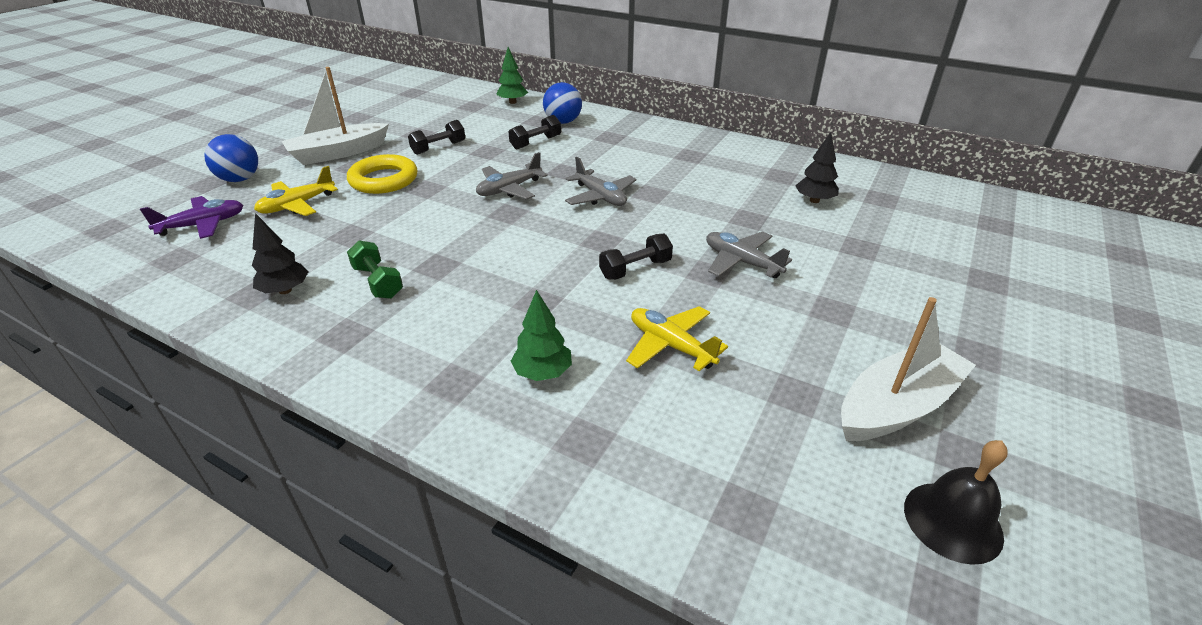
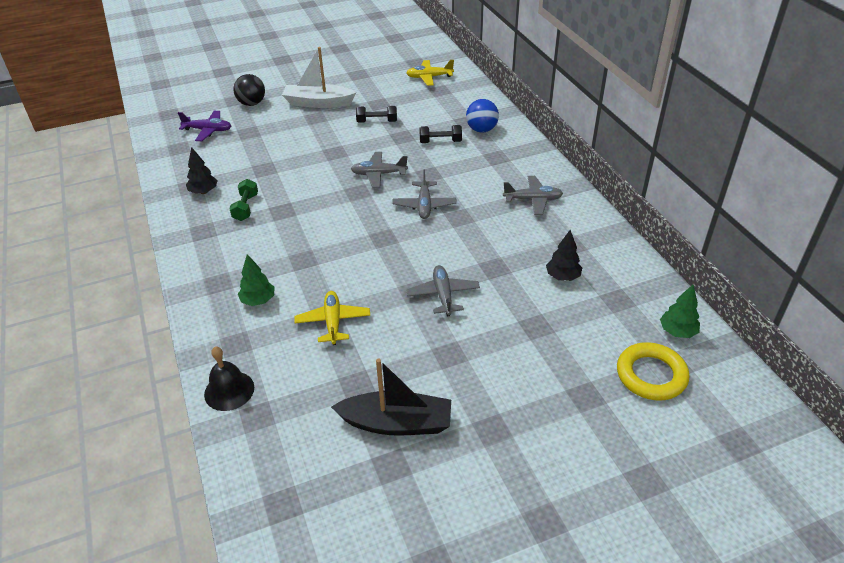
camera: 40 degrees right, 5 degrees up
(240, 179) = (252, 103): blue ball -> black ball
(297, 205) = (260, 136): yellow plane -> yellow plane (429, 77)
(384, 180) = (320, 135): yellow ring -> yellow ring (651, 375)
(512, 102) = (470, 97): green tree -> green tree (677, 332)
(635, 269) = (377, 267): black dumbbell -> none
(695, 156) = (533, 200): none -> grey plane
(896, 406) = (396, 423): white boat -> black boat
(952, 521) = (335, 484): black bell -> black bell (229, 390)

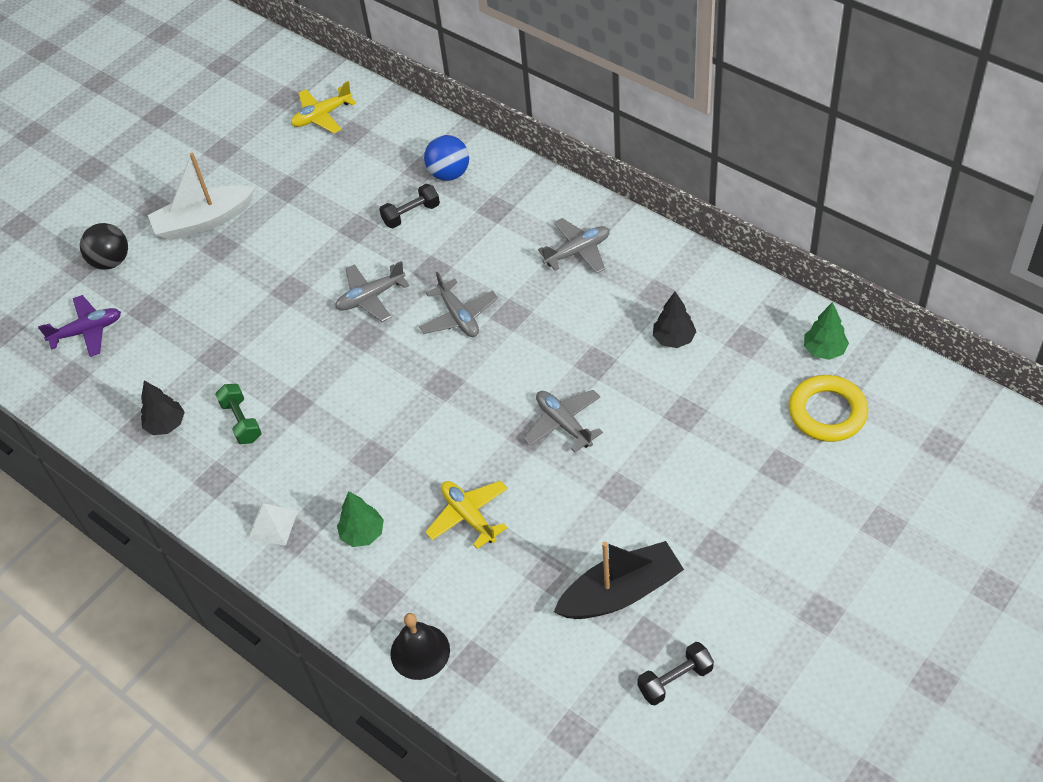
camera: 25 degrees left, 10 degrees up
(211, 270) = (272, 525): none -> white pyramid
(377, 121) = (307, 218): black dumbbell -> black dumbbell (675, 680)

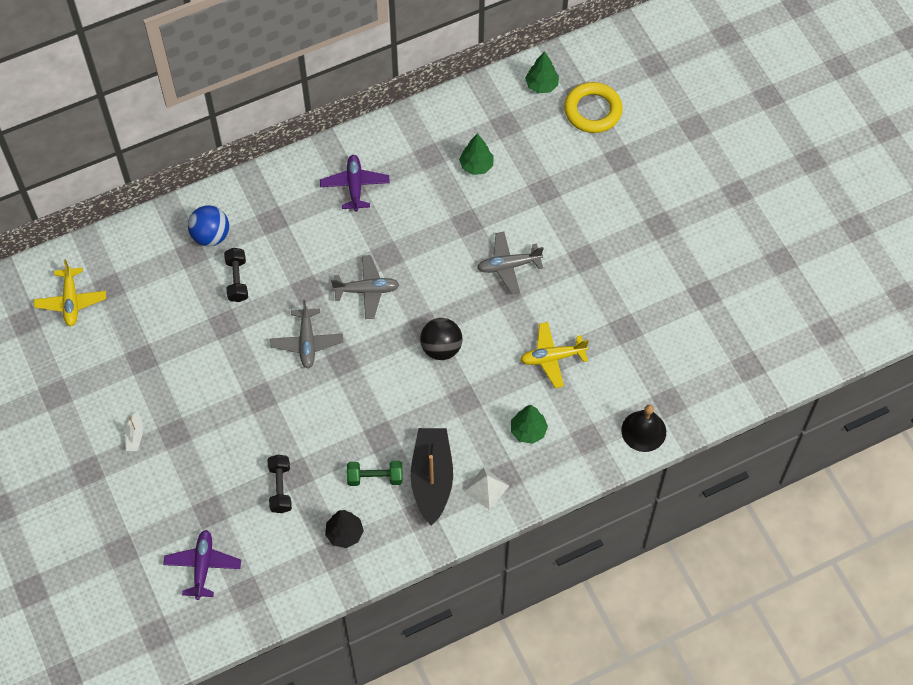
camera: 70 degrees left, 10 degrees up
(111, 261) = (132, 524): black ball -> black ball (441, 348)
(204, 221) = (135, 436): white boat -> white boat, size x0.42
(578, 252) = (355, 186): grey plane -> purple plane
(620, 592) = (663, 293): black boat -> black boat (432, 479)
(674, 339) = (476, 165): black tree -> green tree
(675, 680) = (741, 293): black dumbbell -> black dumbbell (280, 488)

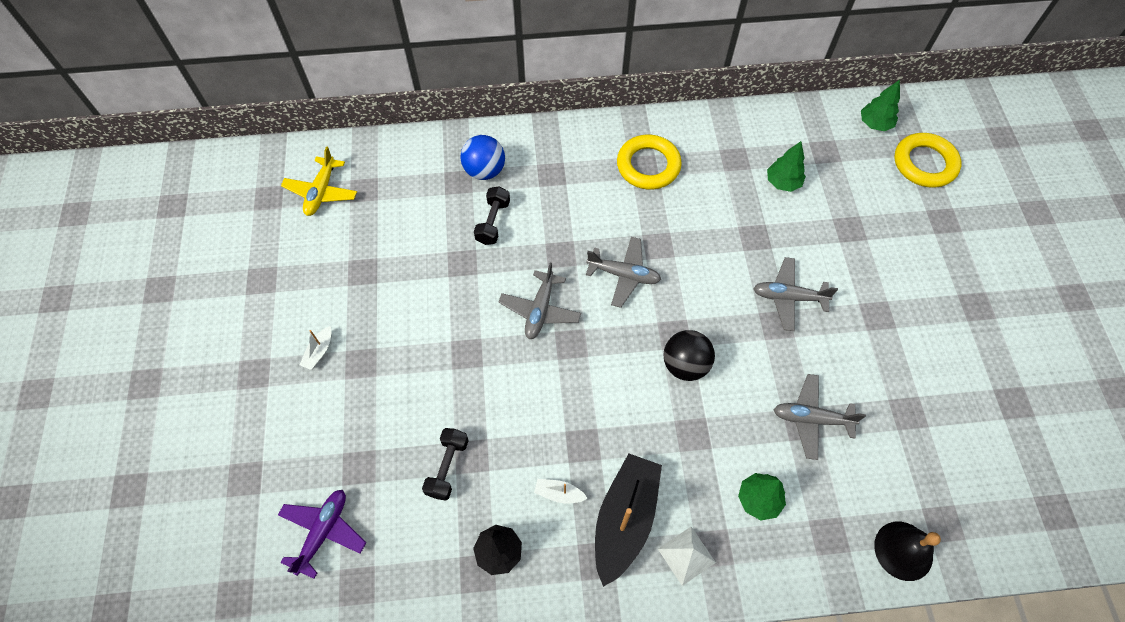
camera: 20 degrees right, 0 degrees up
(355, 186) = (648, 165): purple plane -> yellow ring
(375, 477) = (559, 493): green dumbbell -> white boat
(552, 358) = (811, 419): yellow plane -> grey plane

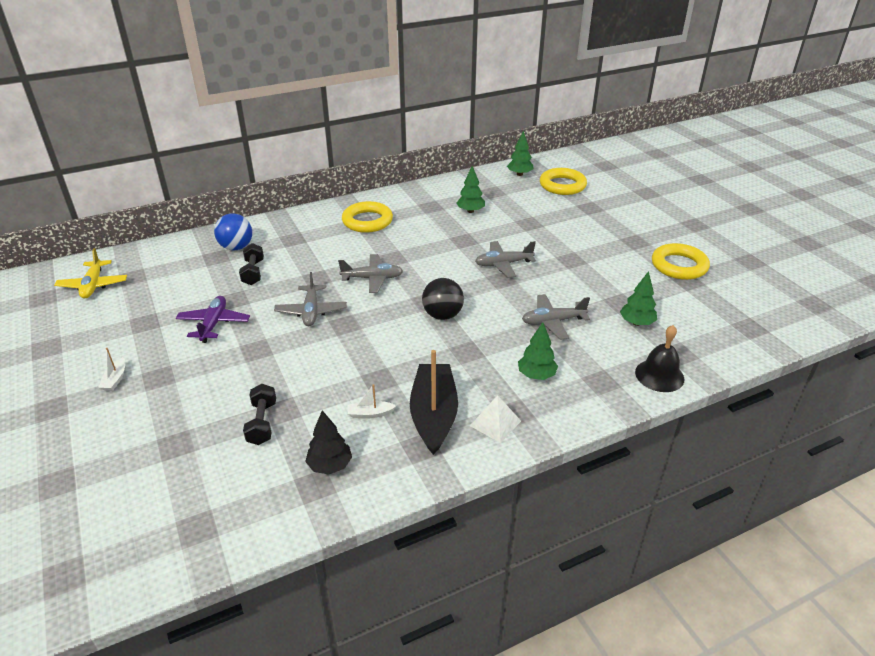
camera: 20 degrees left, 25 degrees down
(323, 532) = (151, 498): purple plane -> purple plane (214, 324)
(913, 455) = (636, 323): none -> green tree
(1015, 370) = (679, 266): none -> yellow ring

